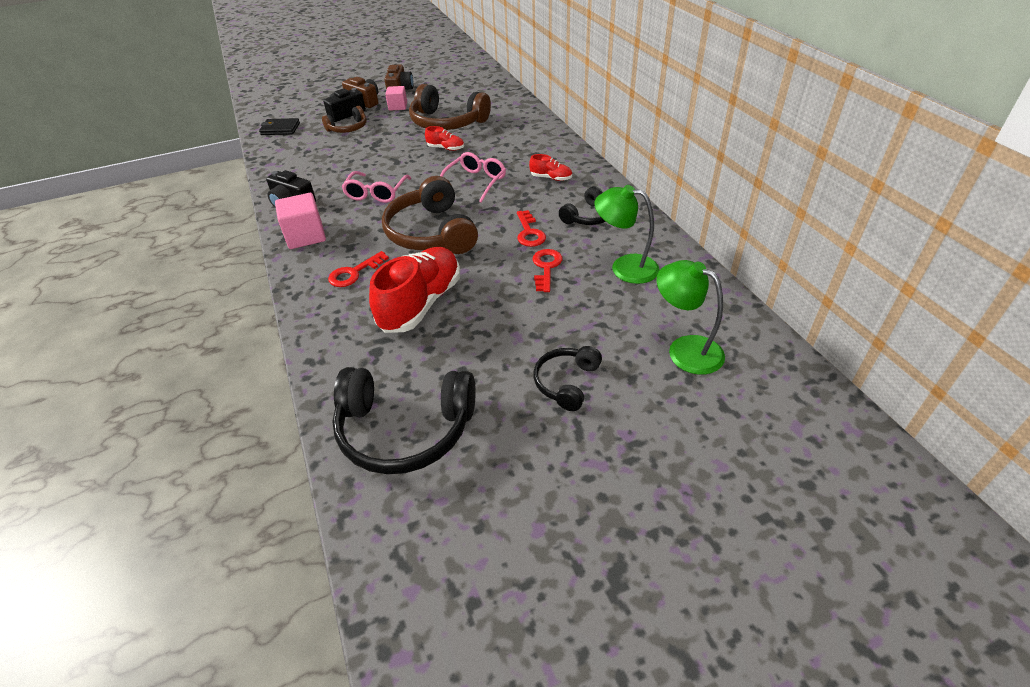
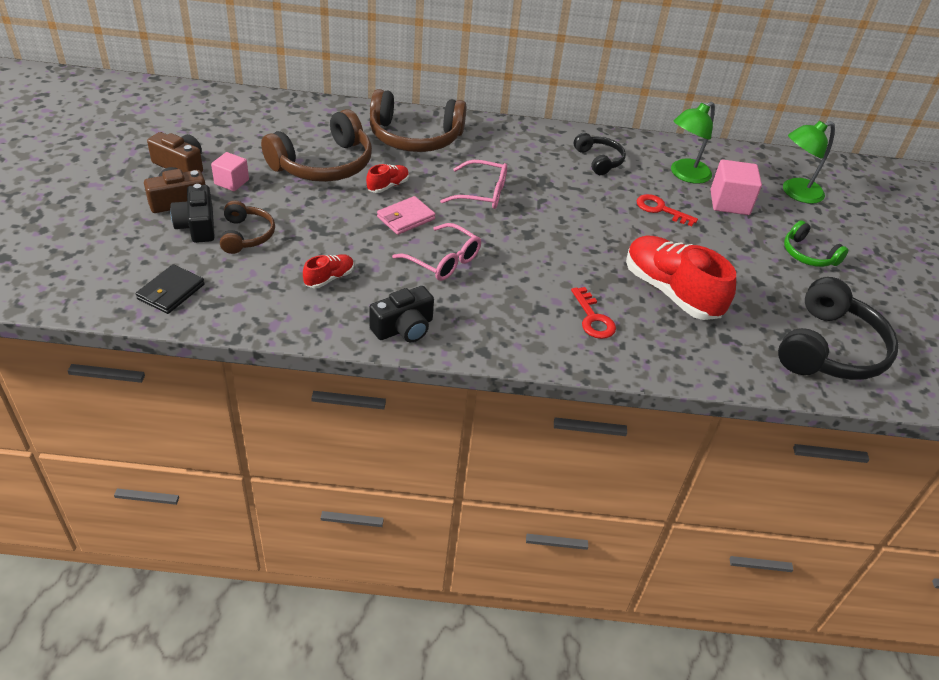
camera: 70 degrees left, 0 degrees up
(305, 236) = (493, 335): pink cube -> pink cube (729, 202)
(414, 166) = (406, 218): none -> pink wallet
(431, 233) = (557, 250): brown headphones -> brown headphones (415, 137)
(475, 182) = (482, 193): pink glasses -> pink glasses turned 135 degrees clockwise
(529, 232) = (601, 198): red key -> none
(551, 178) = (516, 152): red shoe -> red shoe (329, 278)
(566, 382) = (808, 255): black headphones -> green headphones

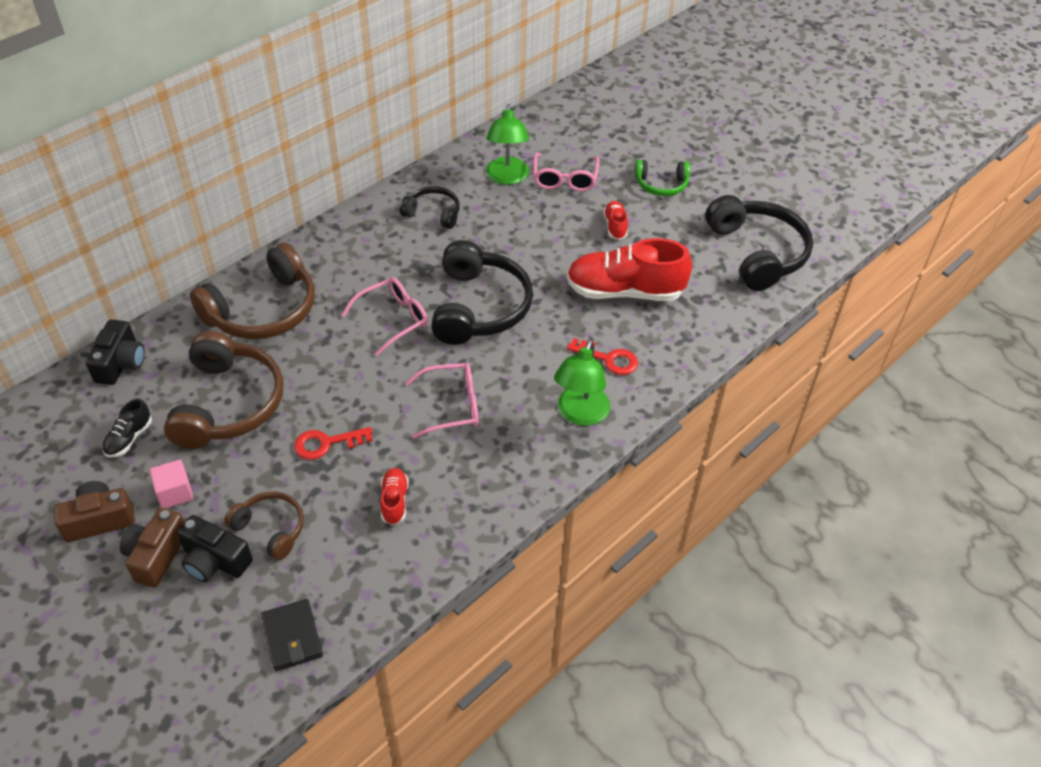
camera: 45 degrees left, 5 degrees up
(252, 143) = (129, 438): none -> black shoe
(388, 186) = (312, 377): red shoe -> red shoe (615, 226)
(404, 328) = (506, 488): black camera -> black camera (121, 363)
(406, 218) = (370, 394): pink wallet -> none
(548, 226) = (479, 307): none -> black headphones
(660, 209) = (531, 224): red key -> red key (327, 443)
(729, 202) = (565, 179): pink cube -> pink glasses
(795, 193) = (592, 135): green lamp -> green lamp (580, 414)

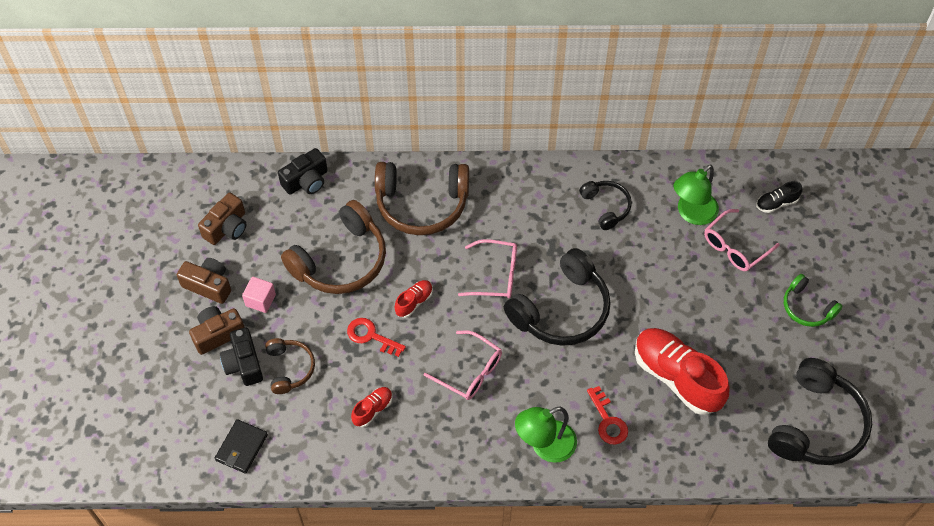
camera: 45 degrees right, 10 degrees up
(69, 456) = (227, 227): none -> brown camera
(129, 438) = (267, 241): black shoe -> black shoe (776, 203)
(615, 226) = (729, 317): red shoe -> red shoe (414, 302)

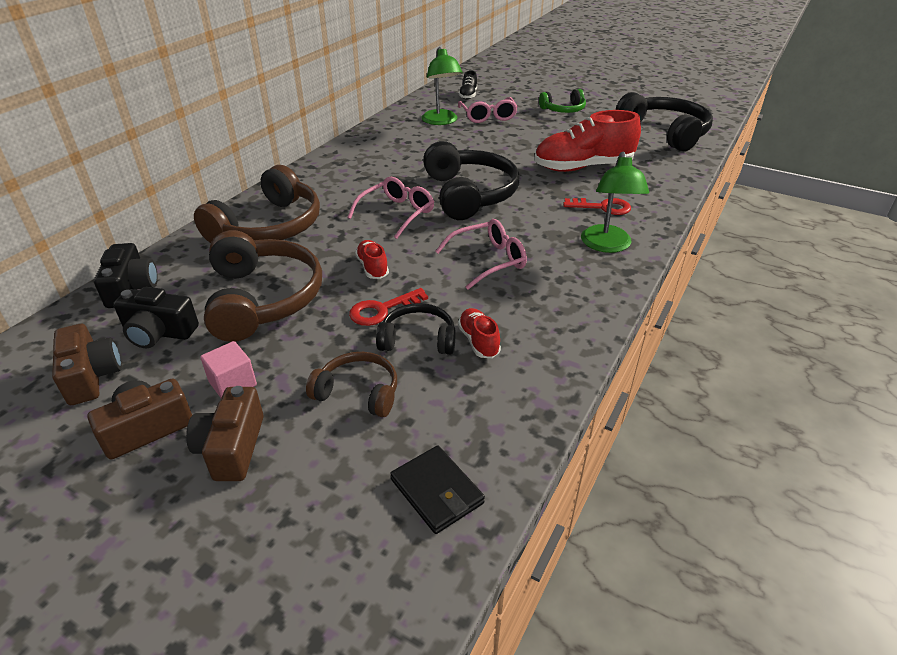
camera: 60 degrees left, 20 degrees down
(244, 364) = (306, 436): black camera -> black camera (159, 332)
(606, 207) = (393, 147): black headphones -> black headphones (418, 339)

